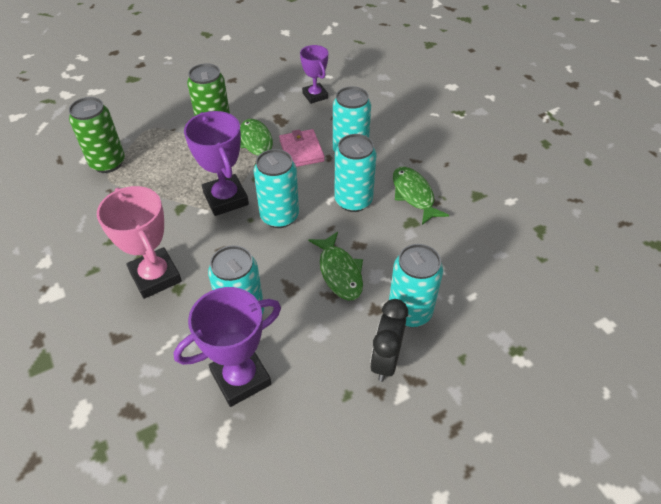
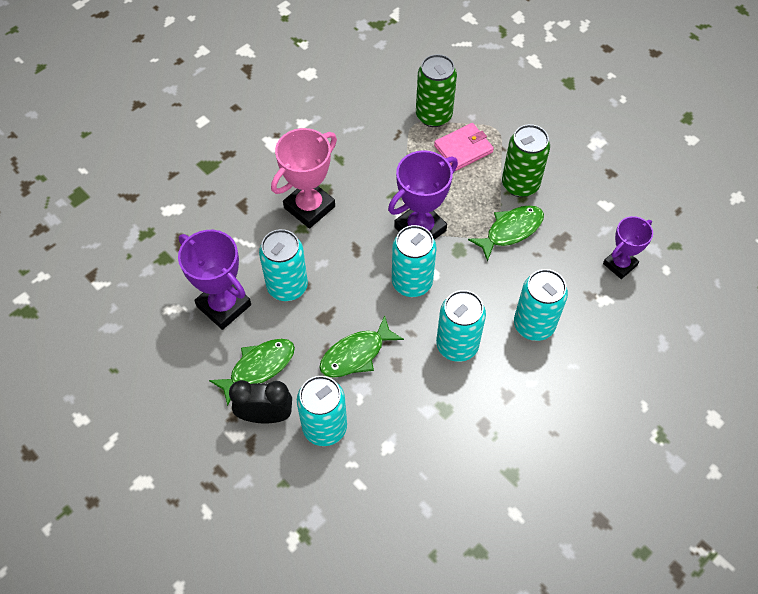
camera: 75 degrees right, 10 degrees up
(301, 151) = (516, 276): pink wallet -> pink wallet (463, 149)
(414, 195) = (487, 405): green fish -> green fish (258, 368)

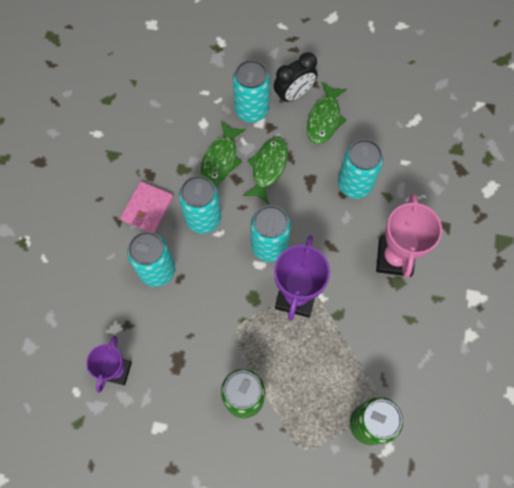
camera: 145 degrees right, 10 degrees up
(224, 305) = (384, 143): purple trophy -> none
(463, 149) = (317, 404): pink wallet -> pink wallet (147, 208)
(511, 231) = (223, 344): green fish -> green fish (220, 159)

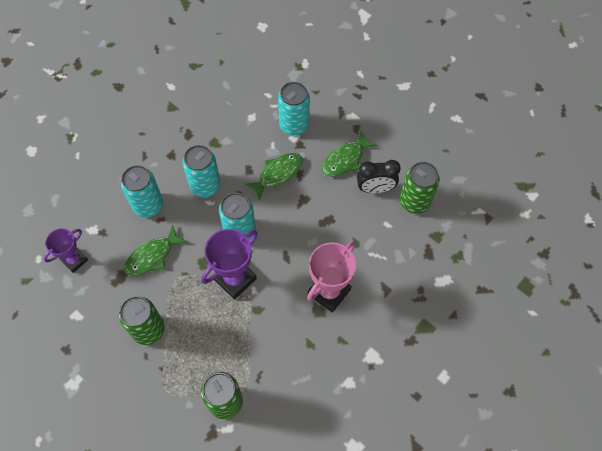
camera: 30 degrees right, 5 degrees down
(147, 208) = (170, 158): pink wallet -> none
(220, 159) = (246, 150): green fish -> green fish (152, 256)
(294, 94) = (334, 129): black clock -> black clock (375, 189)
(354, 184) = (335, 220): turquoise can -> none
(416, 127) = (414, 202): none -> green can

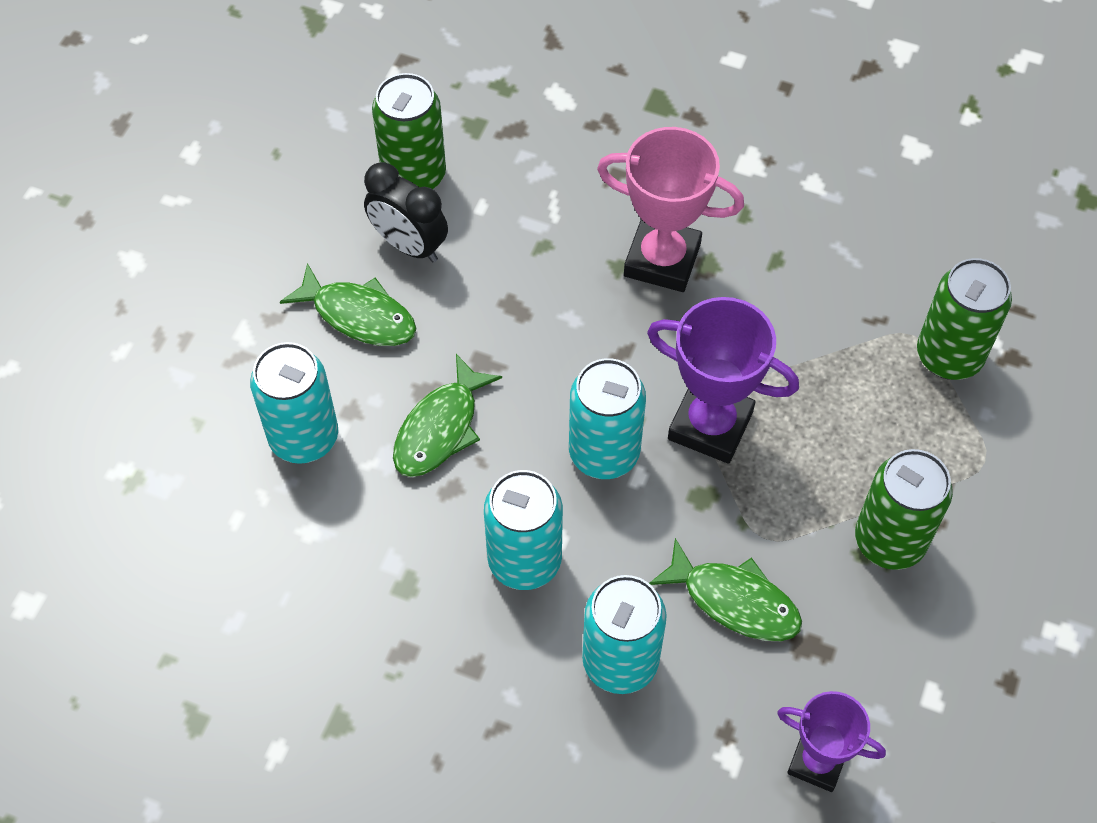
camera: 110 degrees left, 5 degrees down
(278, 174) = (440, 428): green fish -> green fish turned 90 degrees counterclockwise
(375, 189) = (409, 245): black clock -> black clock turned 150 degrees clockwise

